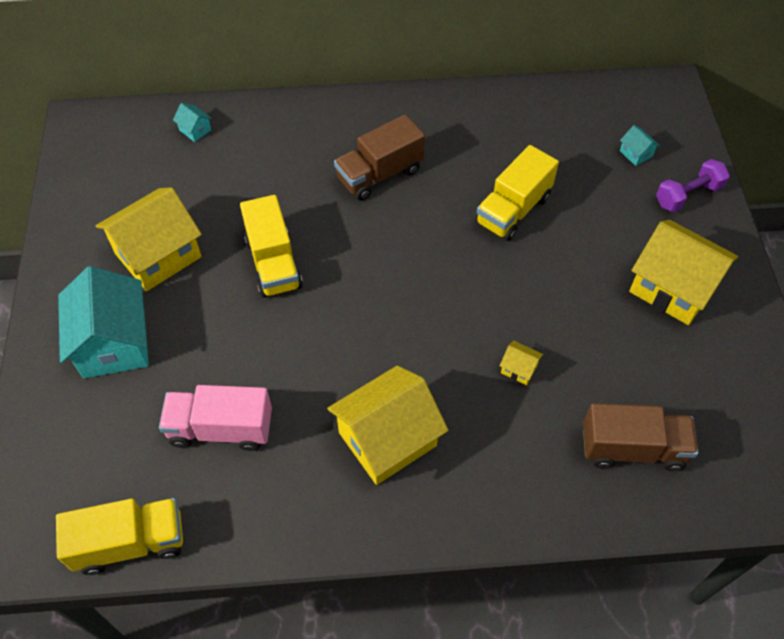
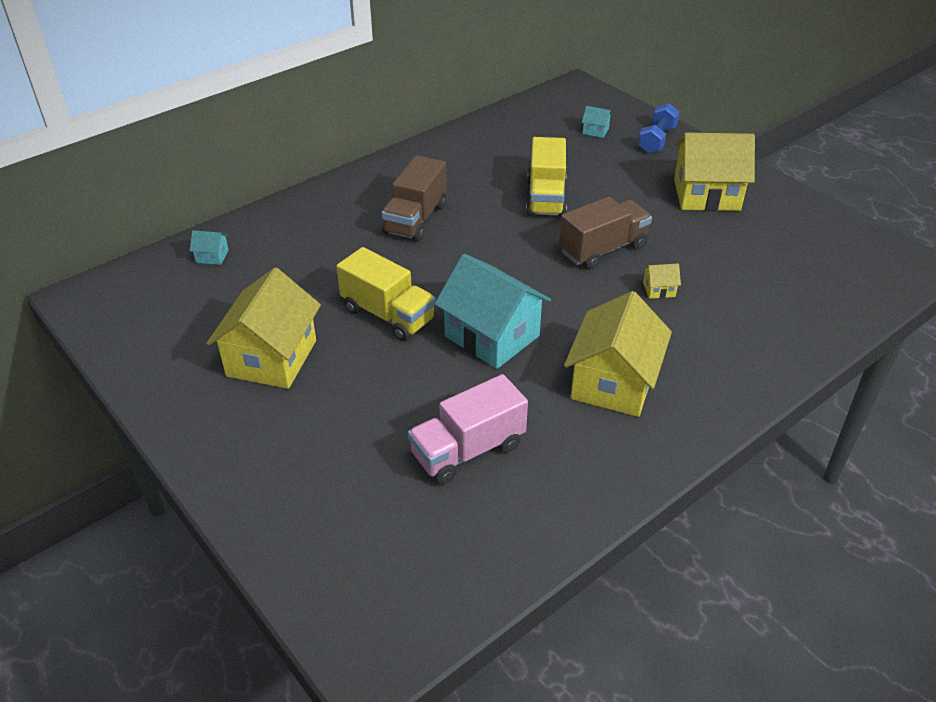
camera: 35 degrees left, 15 degrees down
(114, 343) = (297, 441): turquoise house -> turquoise house (492, 336)
(130, 543) = (477, 580): yellow truck -> none
(632, 448) = (787, 297): brown truck -> brown truck (603, 249)
(688, 195) = (657, 140): purple dumbbell -> blue dumbbell

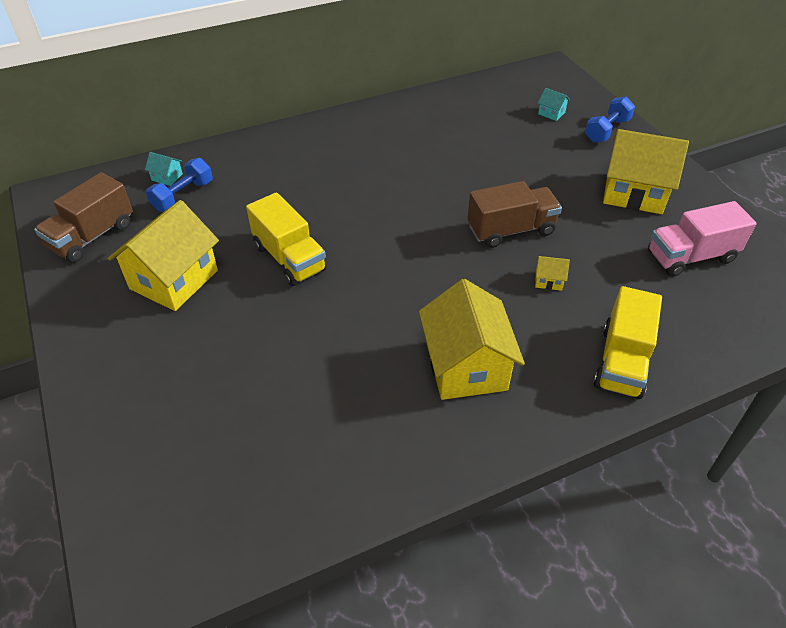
camera: 15 degrees right, 5 degrees up
(240, 272) = (183, 196): none -> blue dumbbell
(415, 219) = (352, 172): brown truck -> brown truck (92, 236)
(468, 450) = (303, 404): pink truck -> pink truck (691, 257)
(492, 336) = (372, 296): turquoise house -> none
(546, 198) = (478, 171): yellow truck -> yellow truck (621, 361)
(613, 383) = (466, 366): yellow house -> yellow house turned 45 degrees counterclockwise

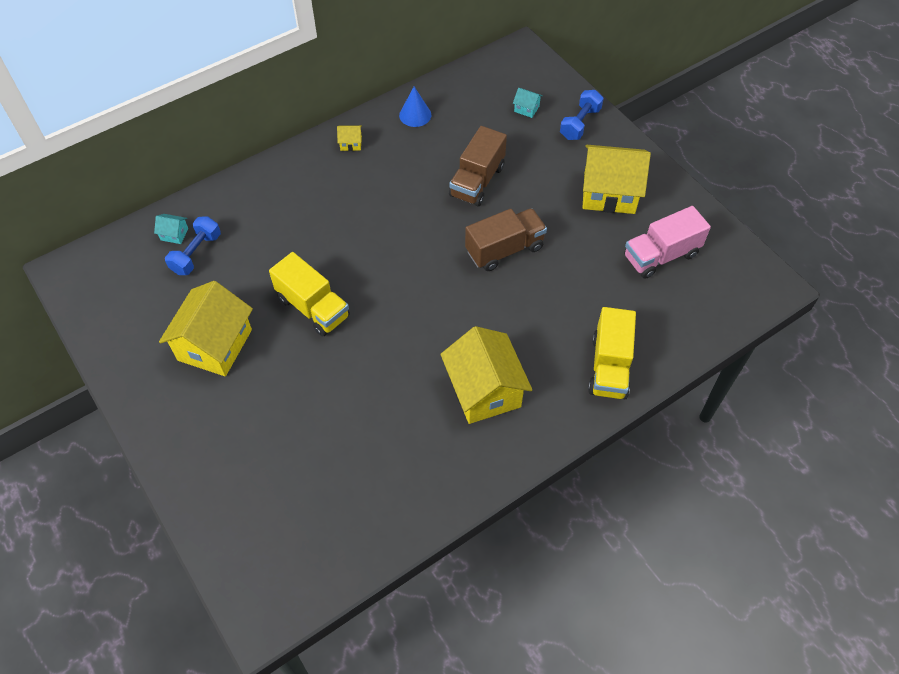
camera: 10 degrees left, 10 degrees up
(92, 236) = (124, 310): brown truck -> brown truck (477, 181)
(435, 107) = (415, 115): none -> blue cone
(548, 280) = (542, 297): yellow house -> yellow house (351, 143)

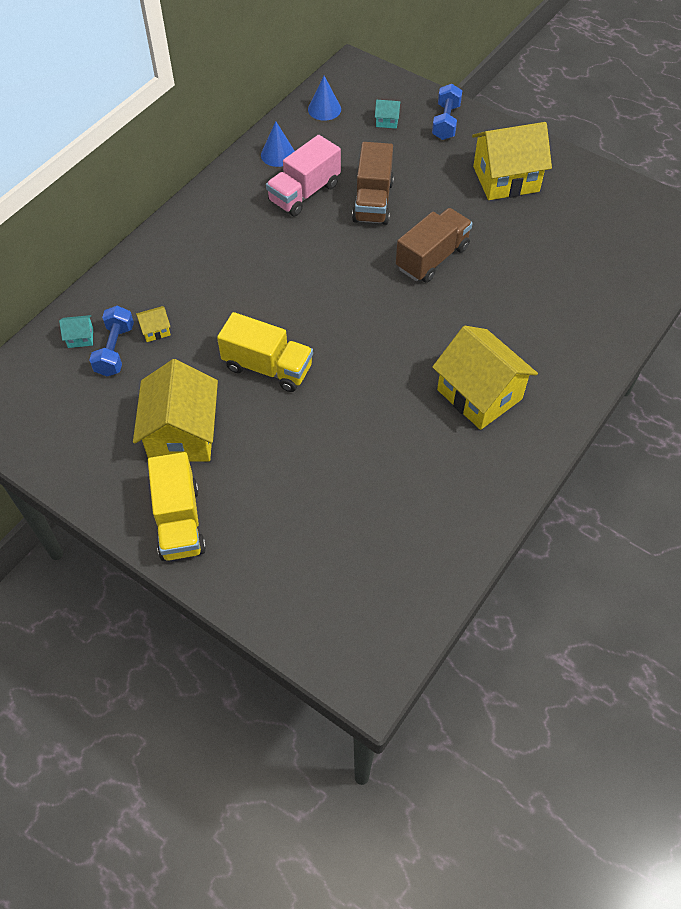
camera: 20 degrees left, 0 degrees up
(351, 143) = (225, 198): yellow house -> yellow house (155, 330)
(476, 83) = (324, 109): none -> blue cone
(609, 366) = (585, 337): yellow truck -> yellow truck (179, 521)
(661, 255) = (582, 223): pink truck -> pink truck (304, 193)

